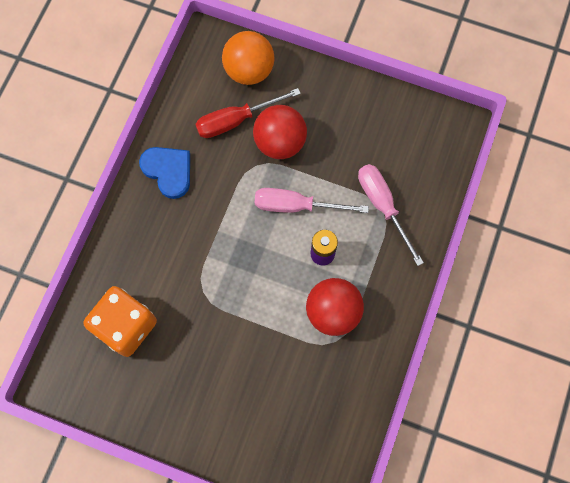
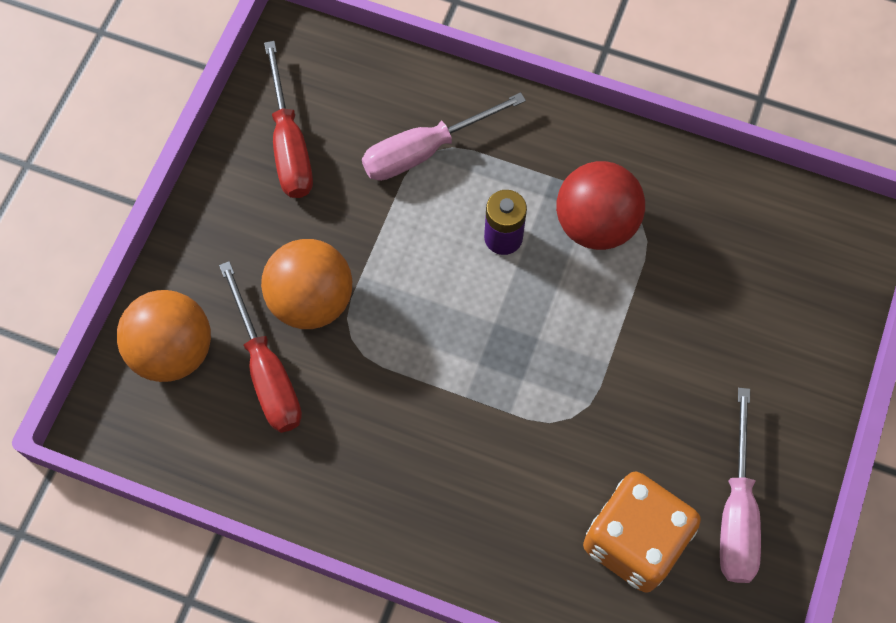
camera: 90 degrees left, 5 degrees down
(168, 171) = (358, 482): blue heart -> none
(280, 142) = (311, 300): red ball -> orange ball
(296, 206) = (423, 275): pink screwdriver -> pink screwdriver (736, 511)
(384, 126) = (289, 144): none -> red screwdriver

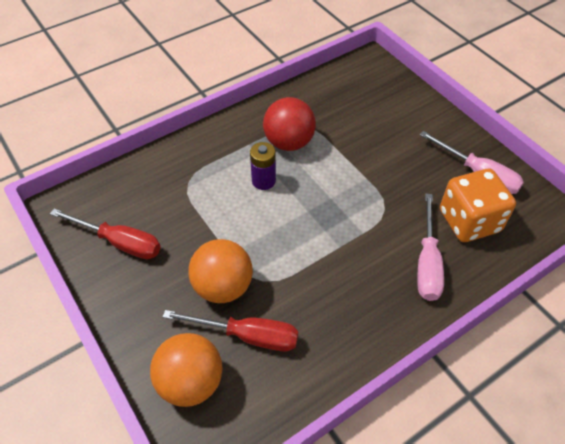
camera: 55 degrees left, 15 degrees down
(425, 150) = (185, 185): pink screwdriver -> pink screwdriver (427, 263)

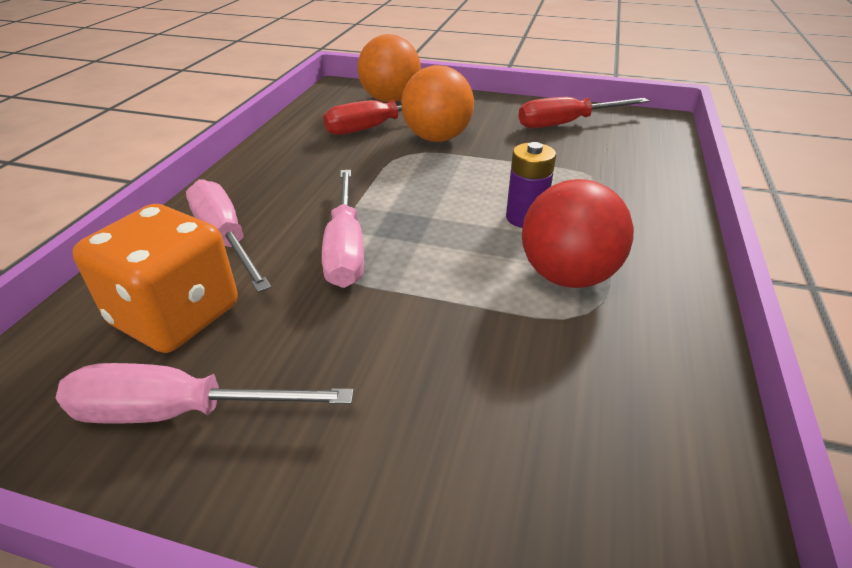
camera: 140 degrees right, 15 degrees down
(369, 216) = (345, 248): none -> pink screwdriver

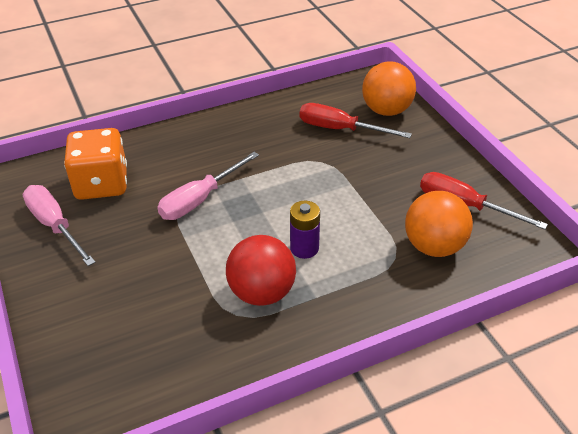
camera: 50 degrees right, 5 degrees up
(225, 239) = (165, 157): pink screwdriver -> none
(437, 138) = (358, 161): orange ball -> orange ball (434, 246)

